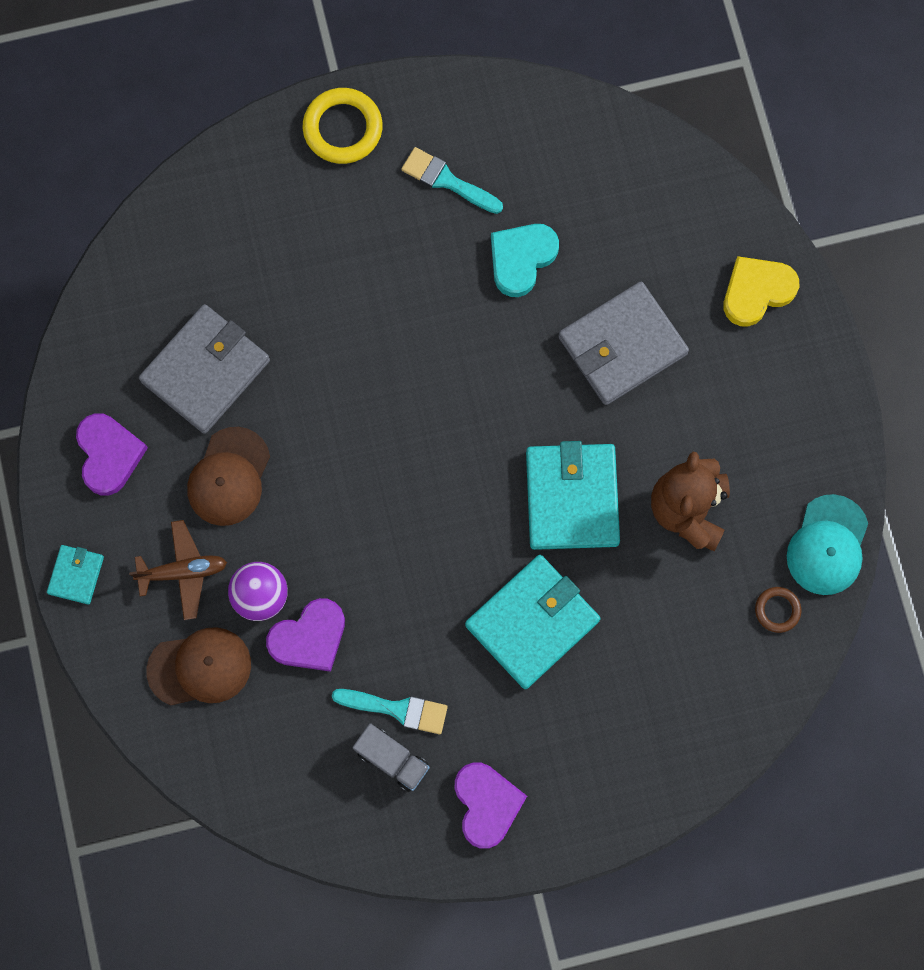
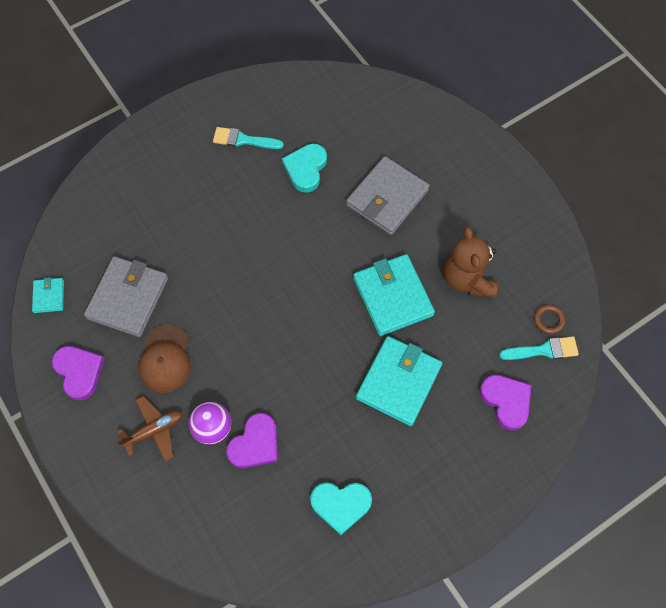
camera: 20 degrees left, 10 degrees down
(76, 575) = (80, 459): turquoise wallet -> turquoise wallet (49, 296)
(200, 667) = (187, 491): brown cap -> none
(343, 128) = (168, 131): yellow ring -> none
(392, 759) = (341, 505): grey truck -> turquoise heart
(397, 709) = (331, 470): turquoise brush -> turquoise brush (543, 350)
(486, 804) = (416, 512): purple heart -> purple heart (506, 401)
(756, 291) = (454, 142): yellow heart -> none
(827, 545) = (561, 271): turquoise cap -> none

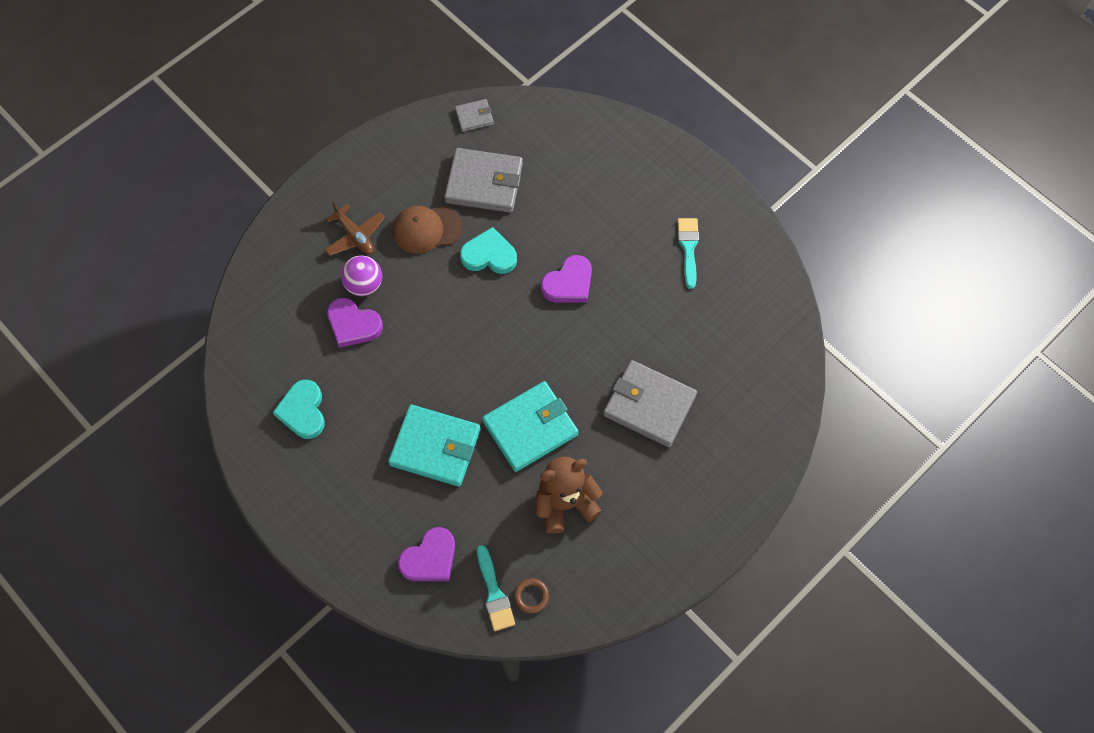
camera: 80 degrees right, 0 degrees up
(49, 296) = (474, 117): turquoise wallet -> grey wallet
(79, 372) = (402, 161): purple heart -> purple heart (569, 283)
(306, 169) = (667, 316): turquoise heart -> turquoise heart (489, 255)

